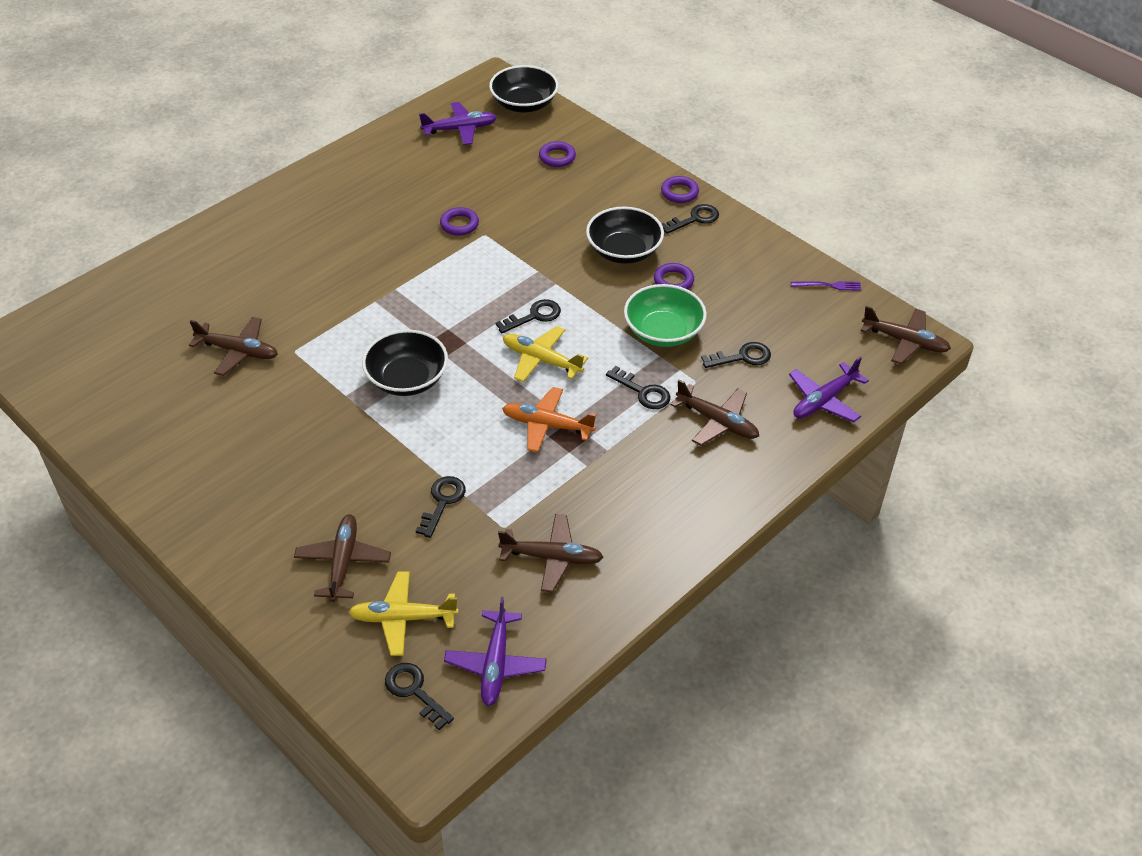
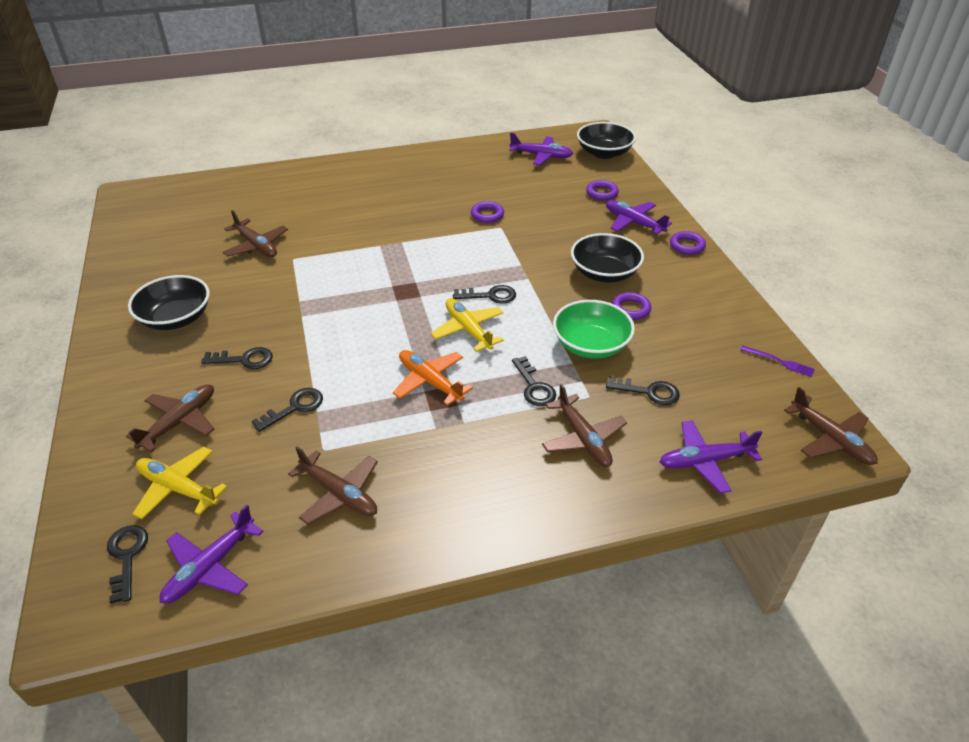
camera: 30 degrees right, 5 degrees down
(407, 379) = (353, 306): black bowl -> black bowl (176, 318)
(613, 183) = (633, 223): none -> purple plane
(694, 219) = (686, 269): black key -> black key (244, 359)

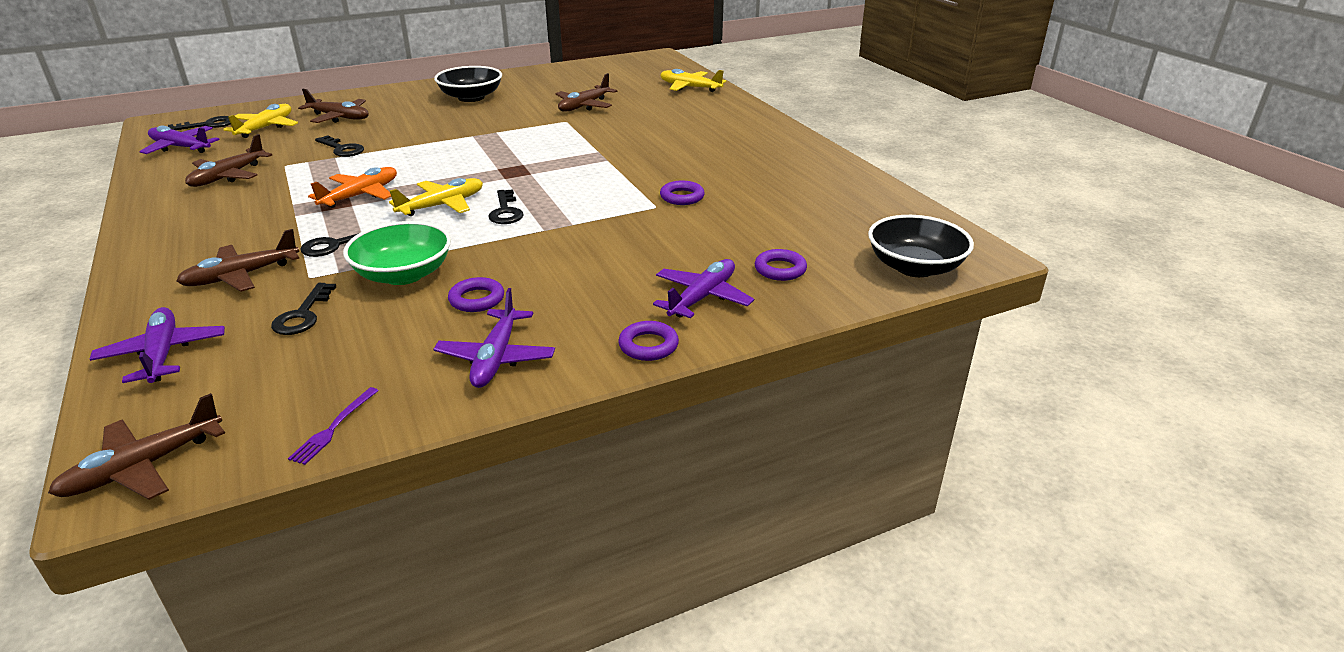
camera: 80 degrees right, 10 degrees down
(243, 186) = (690, 87): none -> yellow plane
(244, 359) = (411, 125): black key -> none
(541, 156) = (865, 220): purple plane -> purple plane (496, 358)
(604, 273) = (561, 278): black bowl -> none

